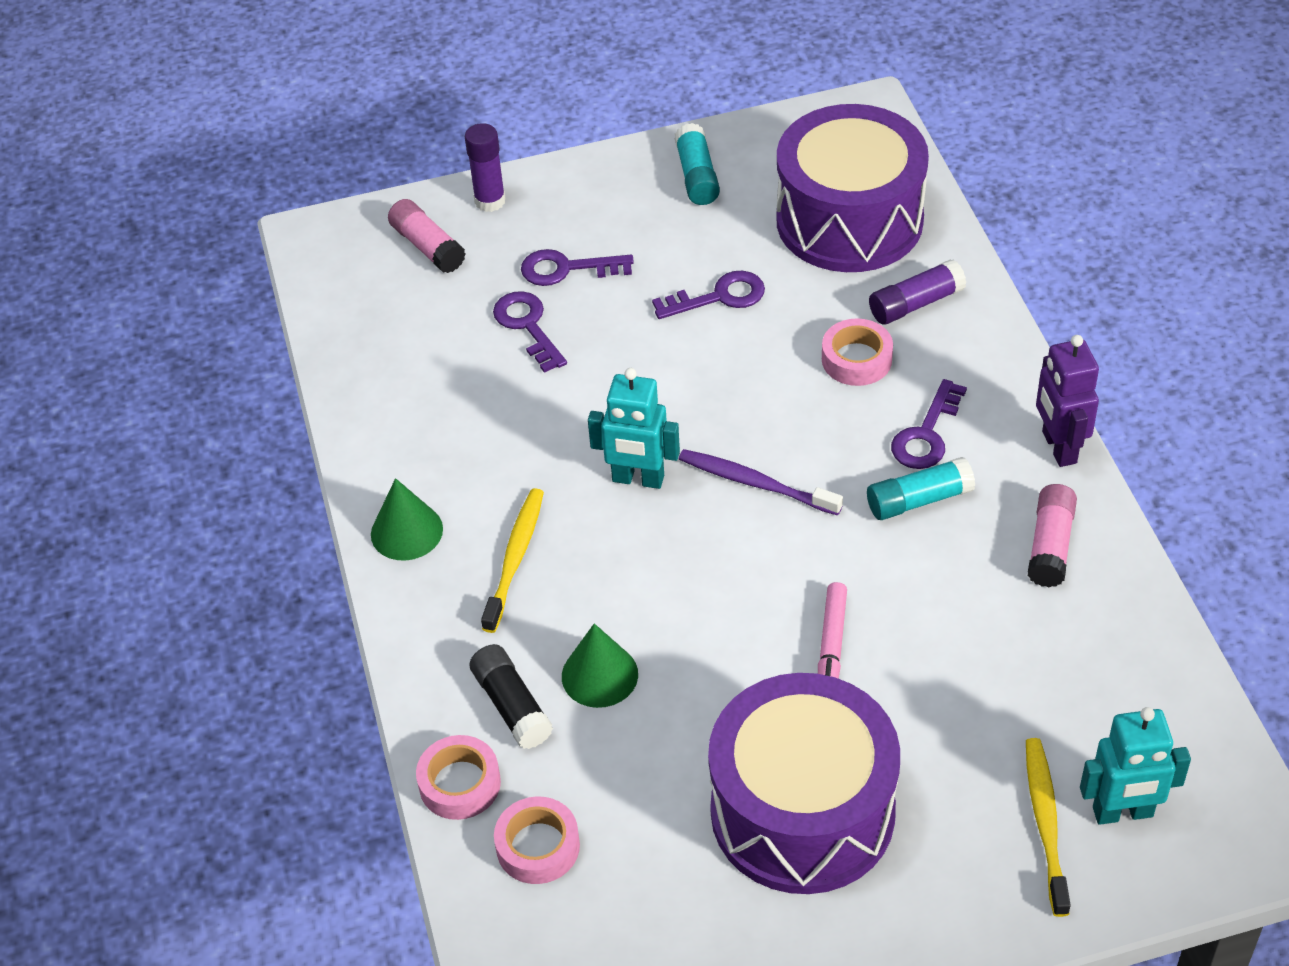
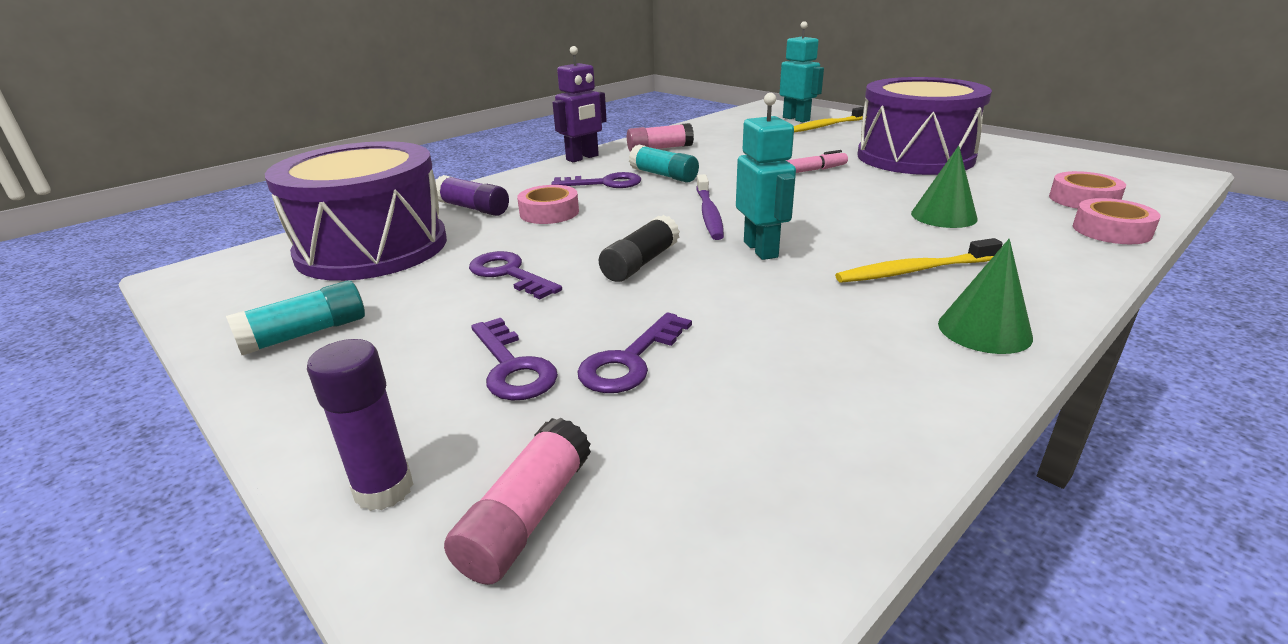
camera: 120 degrees left, 20 degrees down
(511, 706) = (1025, 233): black glue stick -> black glue stick (640, 263)

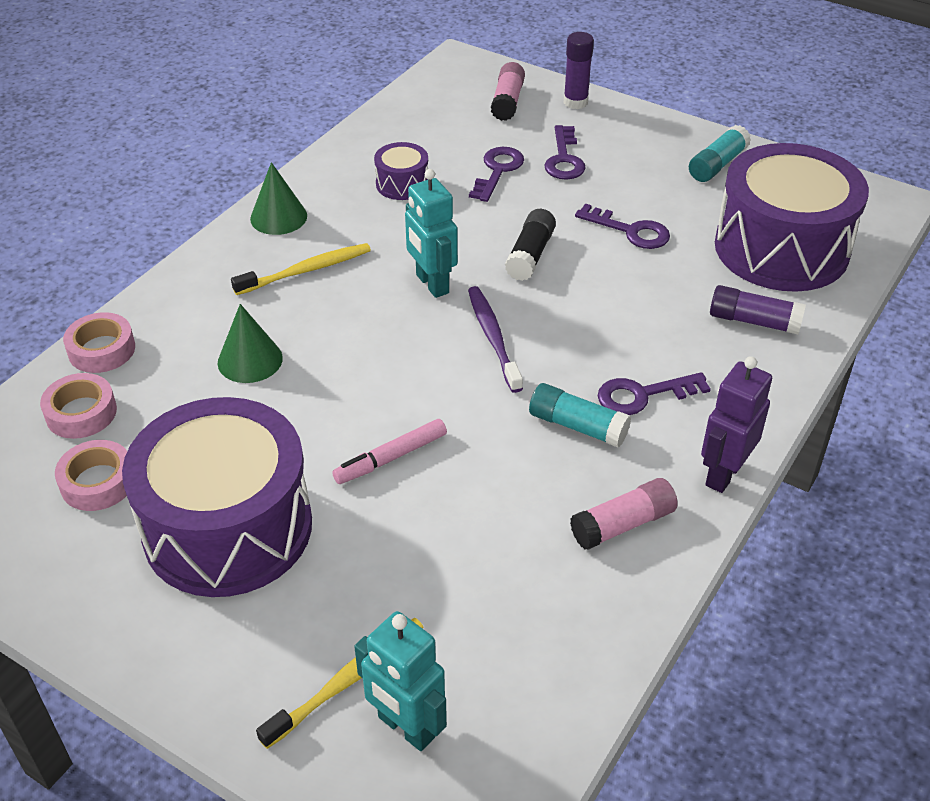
camera: 165 degrees right, 15 degrees up
(512, 367) = (564, 159): purple key -> purple key turned 135 degrees counterclockwise
(549, 212) = (664, 322): pink tape -> pink tape (98, 482)
(792, 357) = (402, 184): none -> purple drum

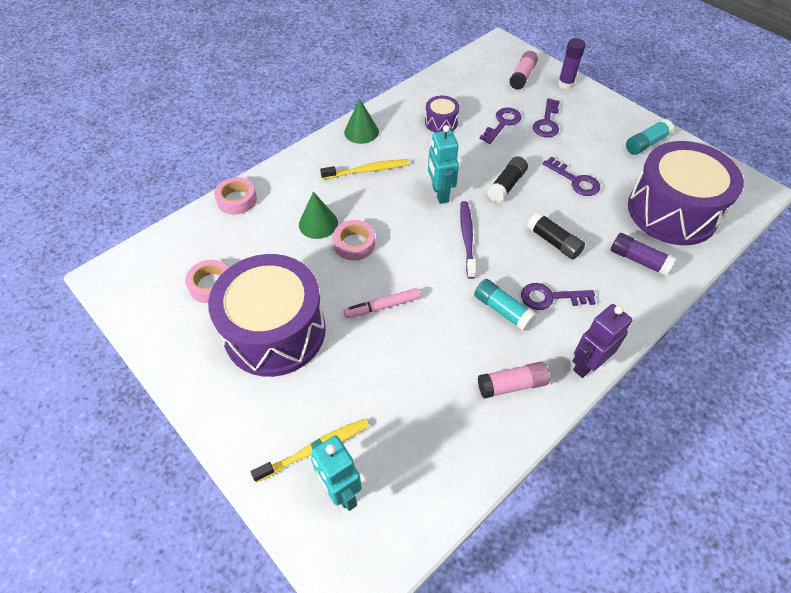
camera: 15 degrees right, 10 degrees up
(81, 413) = (214, 238): pink tape -> pink tape (354, 244)
(624, 319) = (553, 242): none -> black glue stick

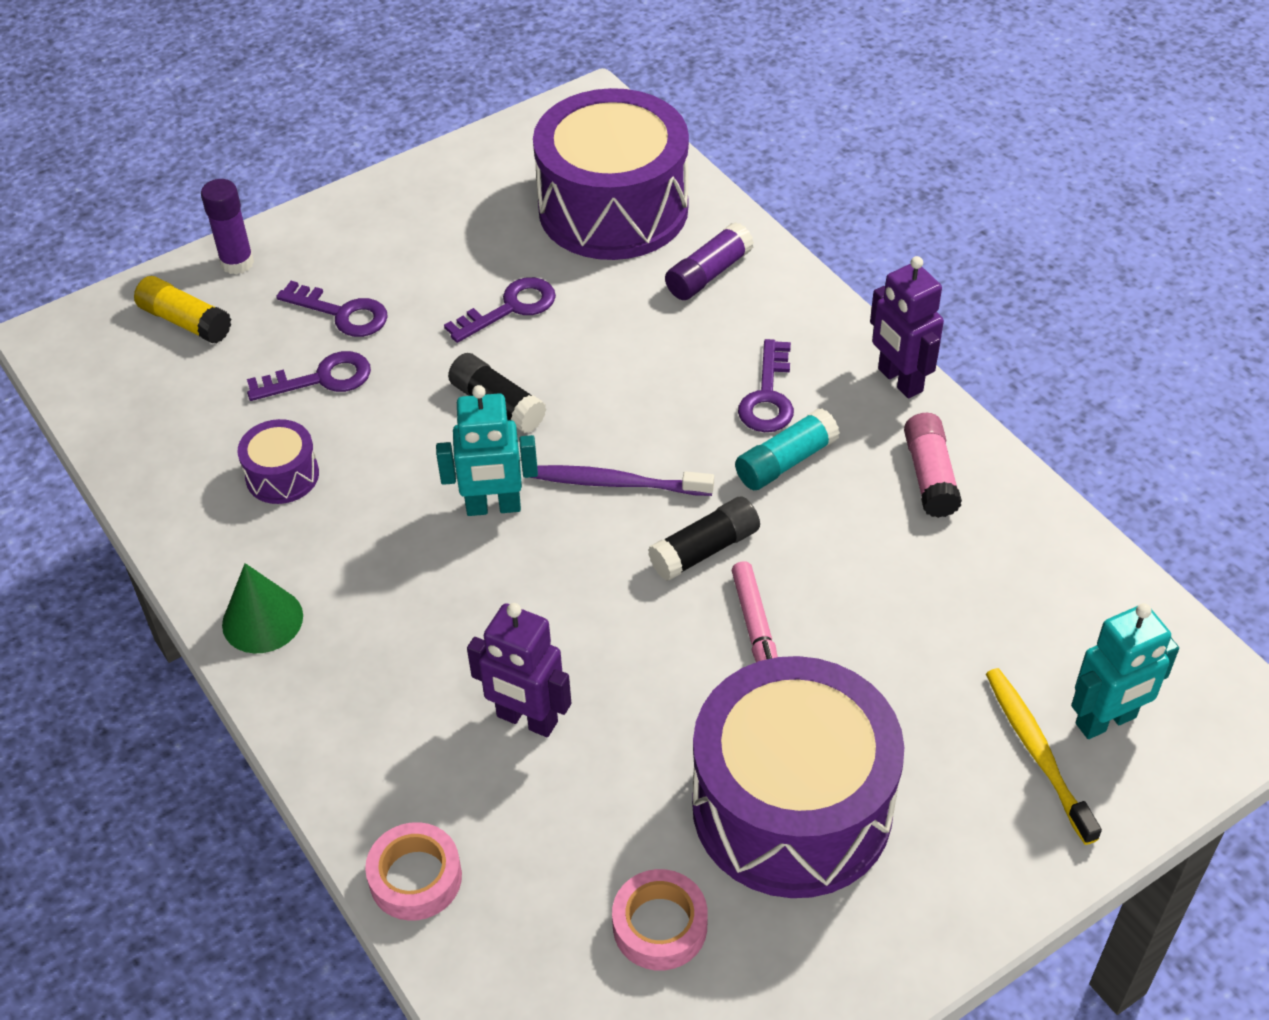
camera: 80 degrees left, 5 degrees down
(318, 223) = (526, 720): green cone -> purple robot
(354, 244) = (596, 660): pink tape -> none
(367, 170) = (392, 619): yellow toothbrush -> none
(502, 123) = (321, 379): purple key -> purple key turned 120 degrees clockwise
(522, 76) = (185, 321): pink glue stick -> yellow glue stick
(553, 242) = (650, 367): black glue stick -> black glue stick (705, 549)
(646, 143) = (445, 197): turquoise glue stick -> none

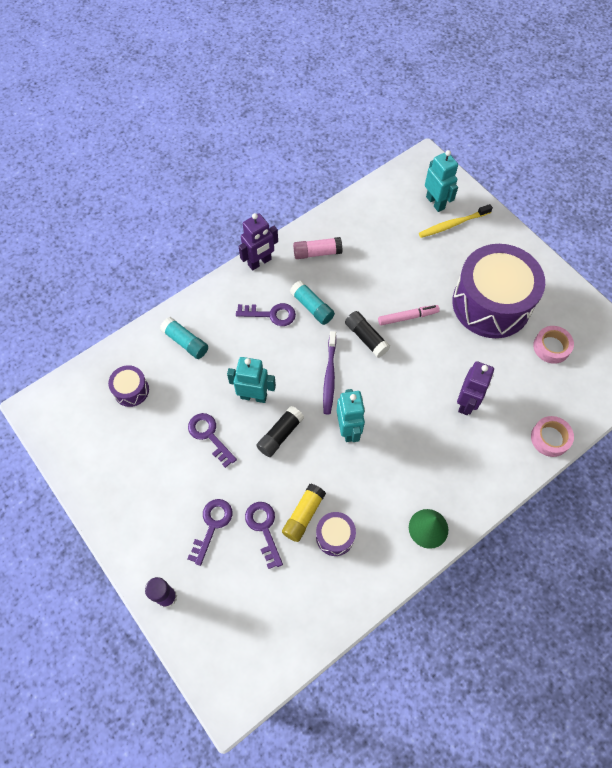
camera: 95 degrees left, 15 degrees up
(185, 321) = (218, 618): yellow glue stick -> yellow glue stick (303, 515)
(583, 368) = (253, 396): none -> turquoise robot
(613, 209) = (131, 390): purple drum -> purple drum, size x0.43
(708, 274) = (185, 342): purple glue stick -> turquoise glue stick

